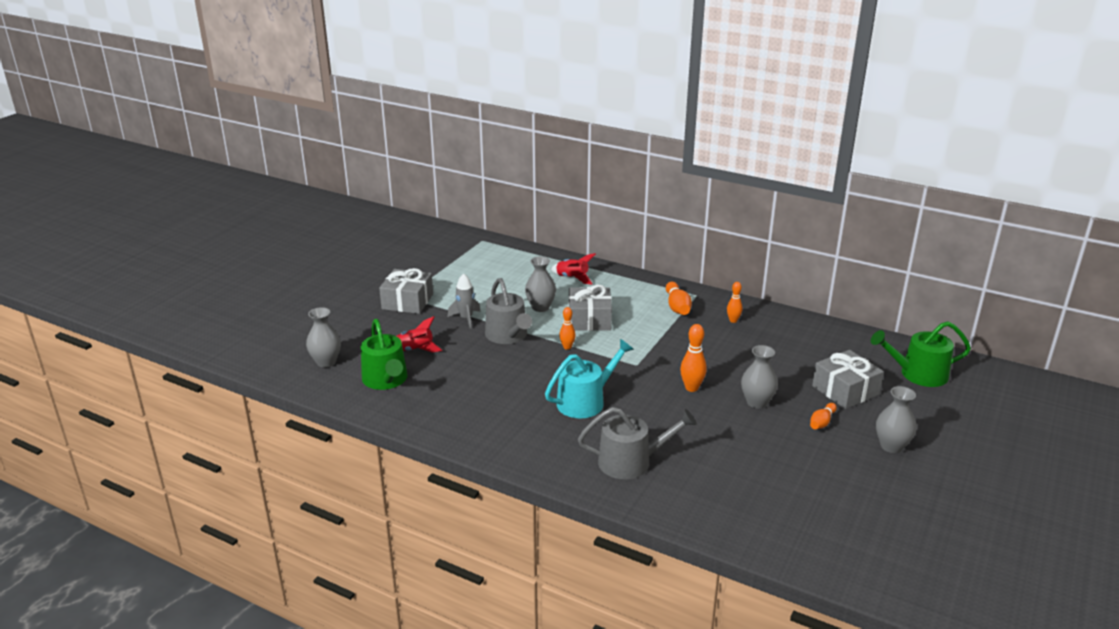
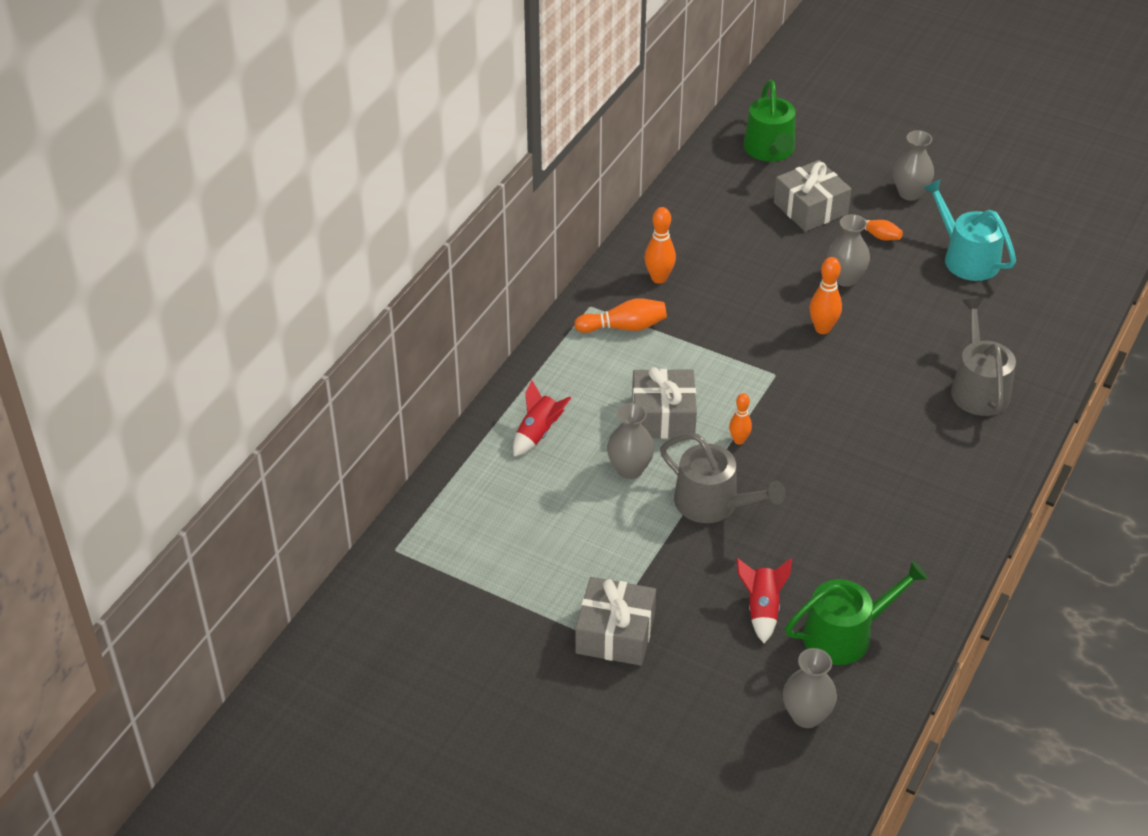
camera: 90 degrees left, 15 degrees up
(466, 318) = (666, 555): grey rocket -> none
(508, 335) = (713, 503): grey watering can -> grey watering can turned 60 degrees clockwise
(585, 401) = (865, 424): turquoise watering can -> turquoise watering can (966, 258)
(733, 320) = (659, 278): orange bowling pin -> orange bowling pin, size x1.51

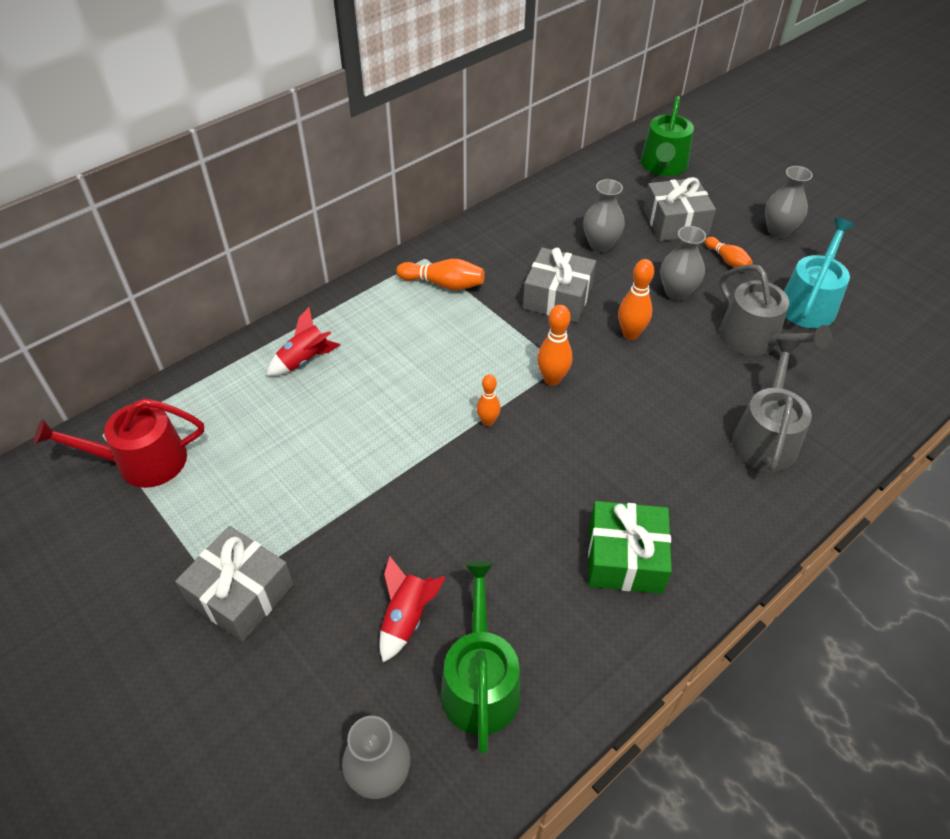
camera: 20 degrees right, 5 degrees up
(451, 561) = (142, 462): none -> red watering can
(629, 469) = (365, 420): grey vase -> grey vase (600, 245)
(659, 278) = (501, 249): orange bowling pin -> orange bowling pin (552, 379)
(663, 416) = (428, 377): grey gift -> grey gift (557, 297)
(713, 503) = (424, 480): grey watering can -> grey watering can (755, 340)
(845, 634) = (480, 682): green watering can -> green watering can turned 90 degrees counterclockwise
(910, 515) = (625, 558): none -> green gift
(966, 258) = (809, 303): turquoise watering can -> turquoise watering can turned 45 degrees clockwise

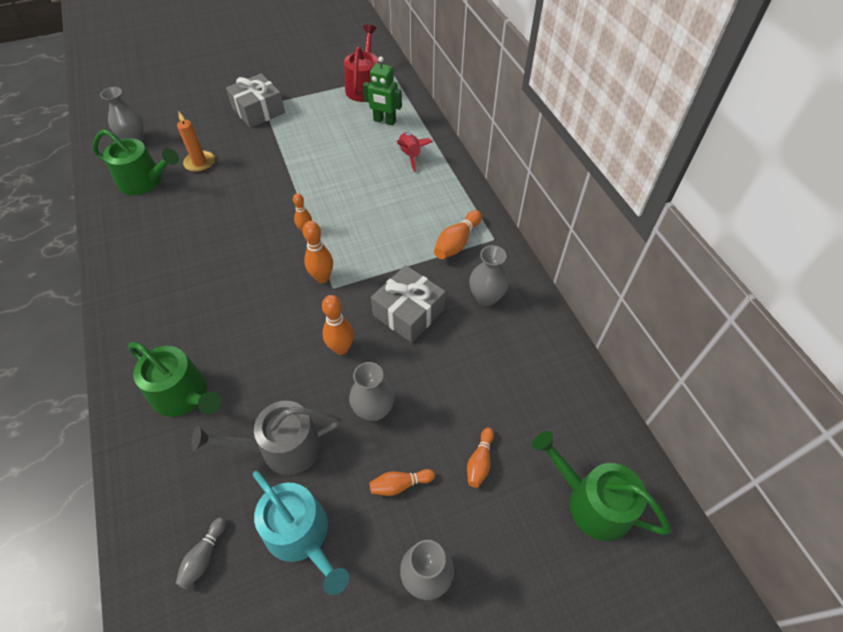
camera: 110 degrees right, 5 degrees up
(233, 409) = (384, 121): none -> green robot
(406, 618) = (200, 163): red rocket -> orange candle
(600, 245) = (467, 373): grey vase -> grey vase (486, 297)
(625, 558) = (160, 264): green gift -> none
(675, 222) = (480, 462): grey gift -> orange bowling pin
(765, 437) = (184, 395): grey watering can -> green watering can
(874, 354) = (204, 556): none -> grey bowling pin

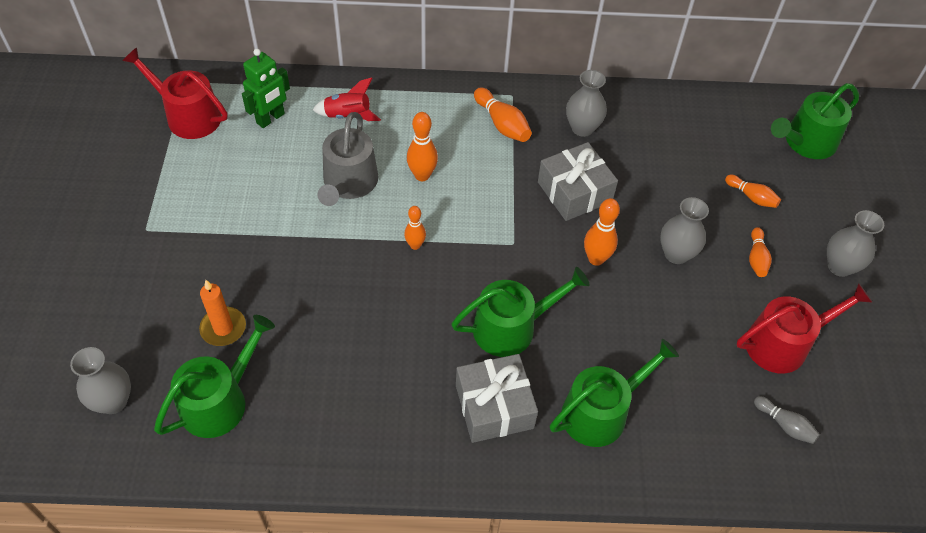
camera: 70 degrees left, 0 degrees up
(249, 311) = (511, 327): none -> green watering can
(258, 110) = (155, 238): grey gift -> grey gift (494, 406)
(283, 447) = (693, 336): grey watering can -> grey watering can (349, 183)
(301, 535) = (783, 343): turquoise watering can -> red watering can
(322, 278) = (495, 249): orange bowling pin -> orange bowling pin (422, 175)

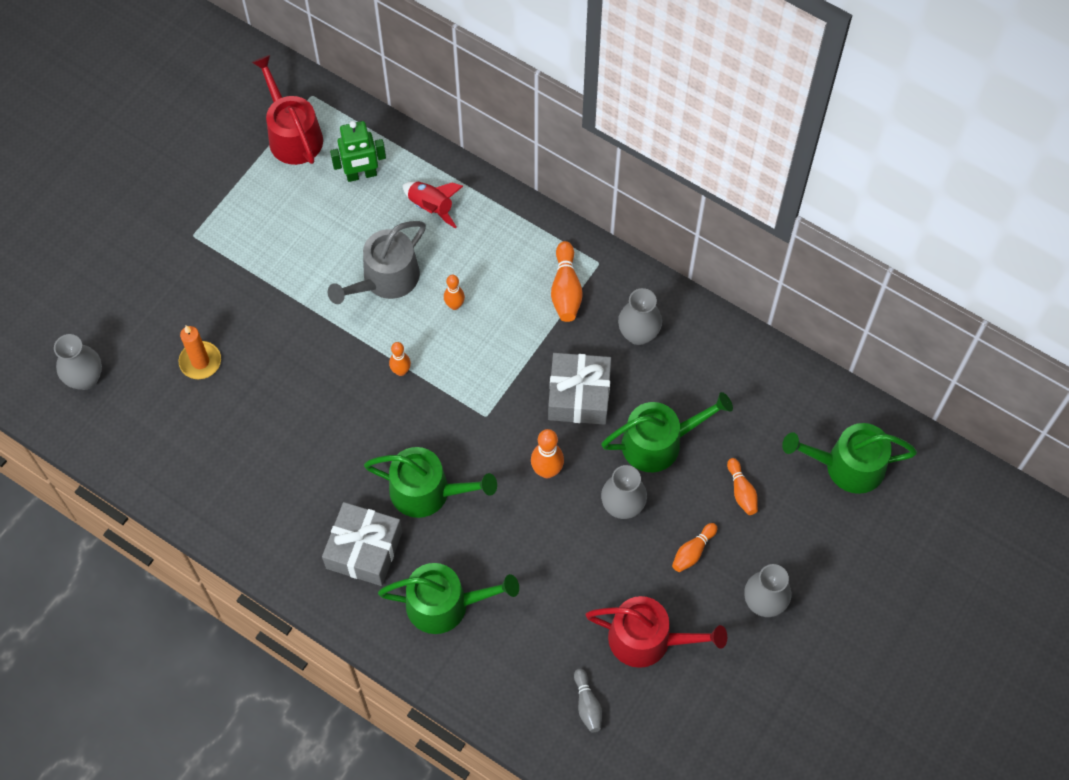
camera: 35 degrees right, 10 degrees up
(220, 400) = (161, 423): green watering can -> green watering can (659, 442)
(422, 175) = (454, 305): orange bowling pin -> orange bowling pin, size x0.66

